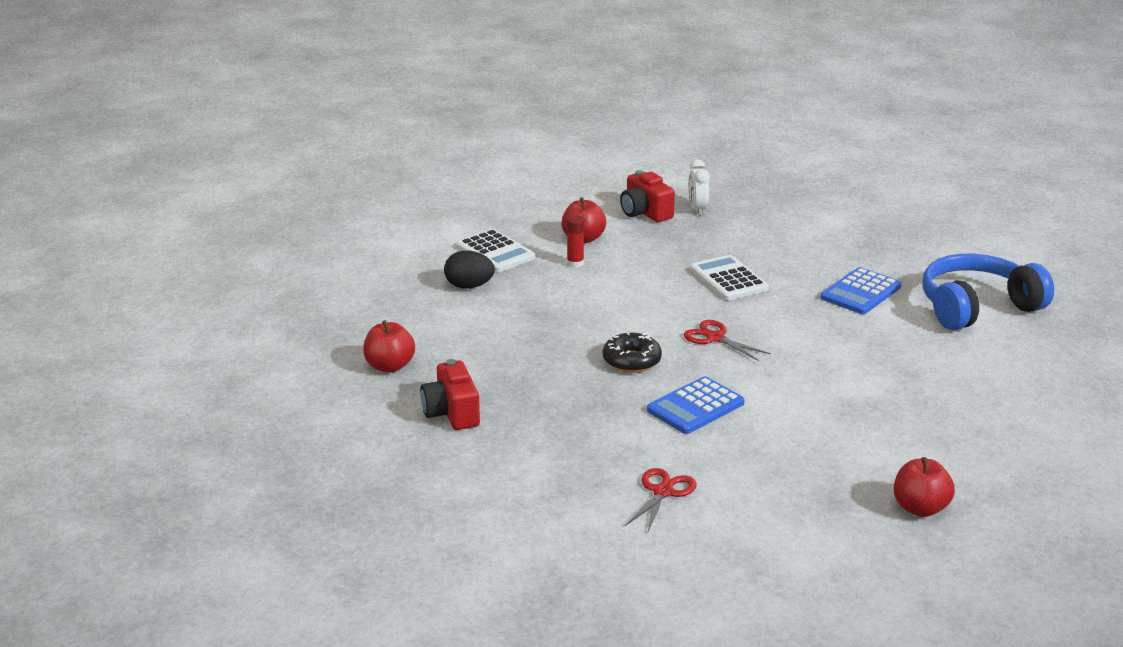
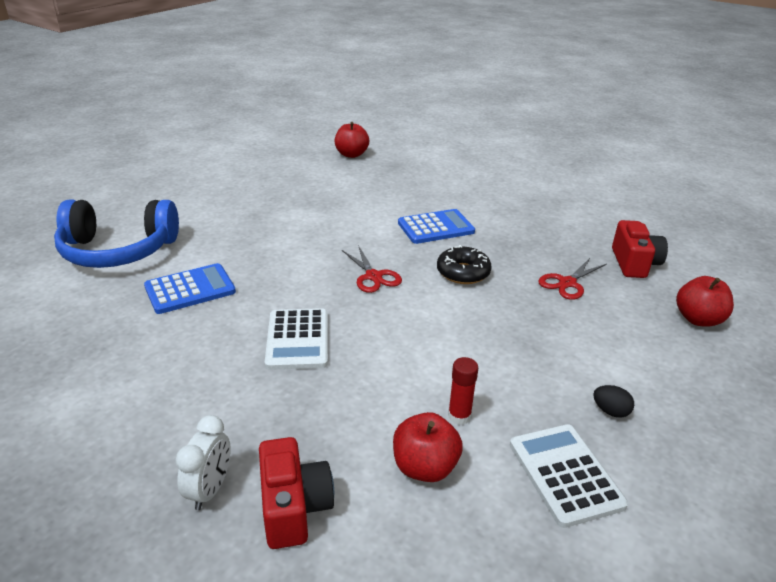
camera: 160 degrees left, 5 degrees up
(469, 286) = (610, 411): black egg -> black egg, size x0.60
(663, 492) = (493, 187): red scissors -> red scissors (567, 283)

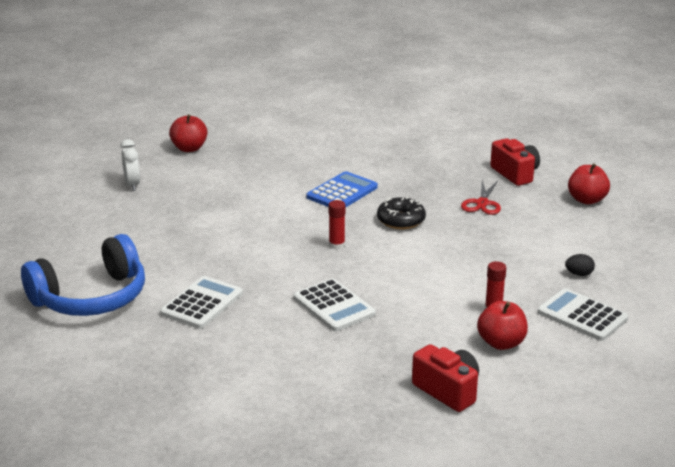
camera: 30 degrees left, 5 degrees down
(190, 289) = (202, 303): blue calculator -> white calculator
(210, 489) = (387, 404): white clock -> white clock (132, 185)
(373, 276) = (337, 245): red scissors -> red glue stick

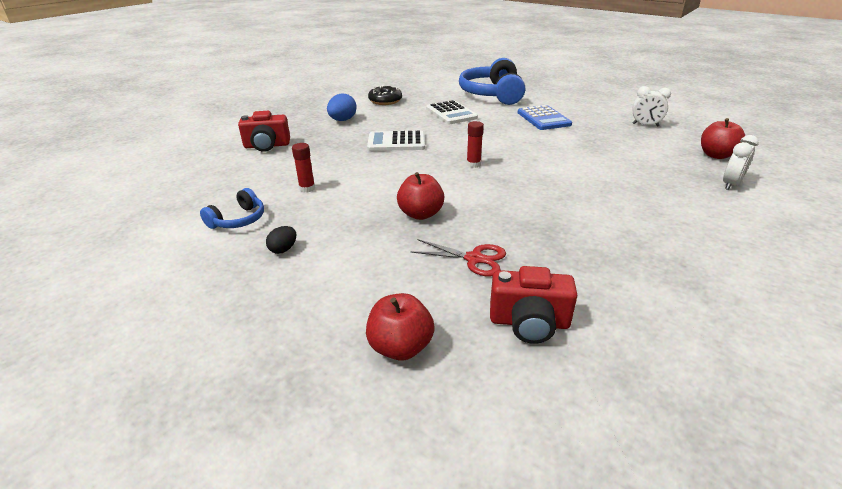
camera: 125 degrees right, 5 degrees up
(249, 140) = (730, 184): none -> white clock
(310, 376) = (342, 120): none -> blue egg
(342, 192) = (569, 193): blue calculator -> blue calculator (543, 118)
(401, 220) = (485, 201): black donut -> black donut (385, 101)
(482, 203) = (474, 259): red scissors -> red scissors turned 150 degrees clockwise
(501, 343) = (272, 176): red apple -> red apple (420, 214)
(582, 316) = (238, 220): white calculator -> blue headphones

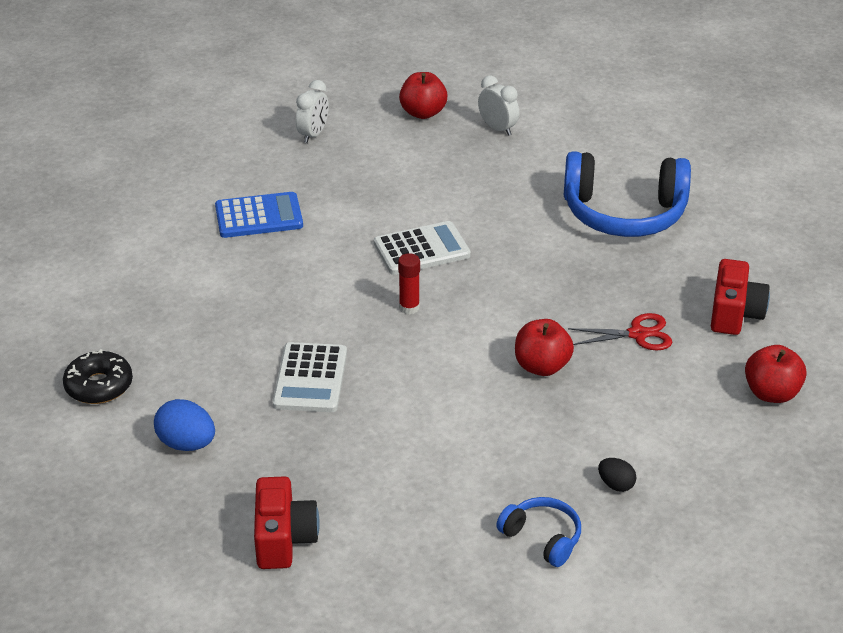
camera: 85 degrees left, 5 degrees up
(307, 188) = (458, 474): red glue stick -> none
(451, 113) = (200, 308): white calculator -> white calculator (421, 249)
(474, 259) = (637, 334): red scissors -> red scissors turned 60 degrees clockwise
(492, 94) = (120, 250): blue headphones -> blue headphones (624, 213)

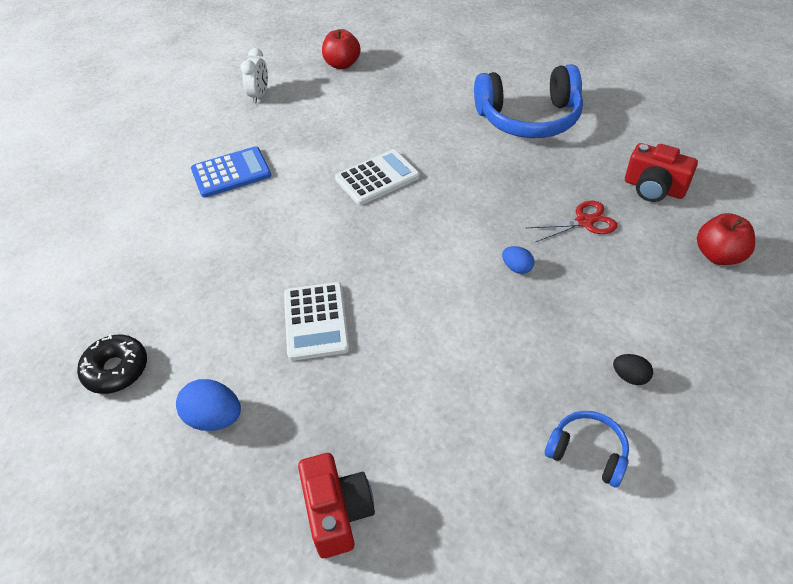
camera: 10 degrees left, 10 degrees up
(409, 307) = (383, 233): red glue stick -> none
(497, 129) = (404, 67): white clock -> none
(542, 366) = (517, 268): red apple -> blue egg
(734, 314) = (653, 188): red camera -> red camera turned 120 degrees clockwise

